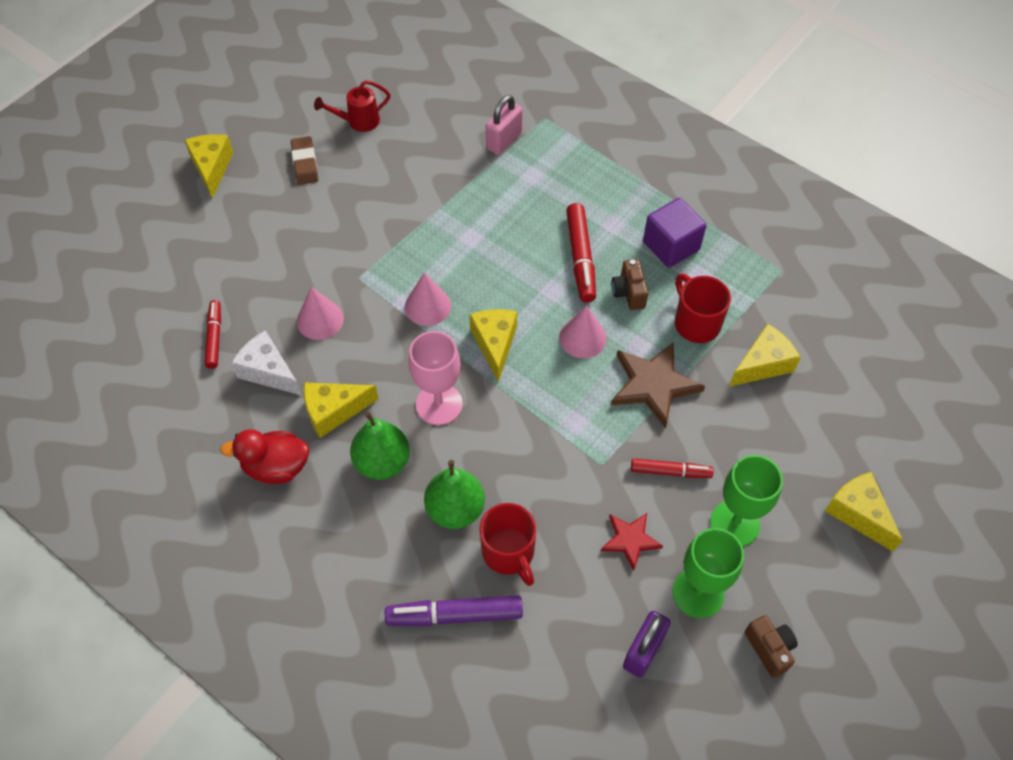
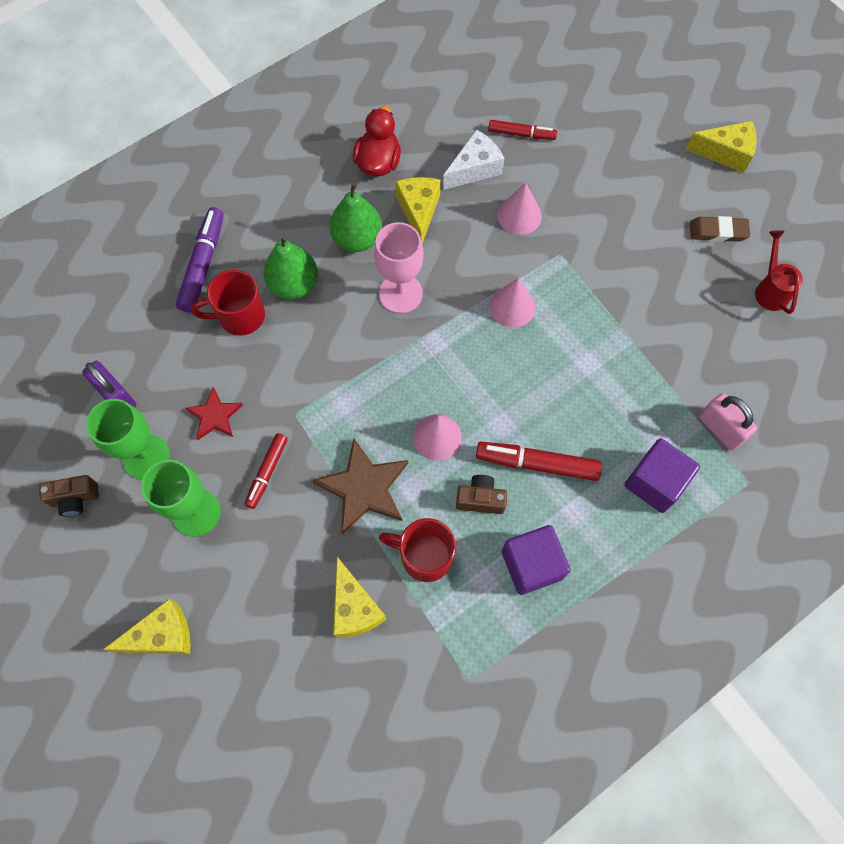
camera: 105 degrees right, 10 degrees up
(495, 344) = (452, 355): yellow cheese -> none
(567, 176) = (655, 482): none -> purple cube
(696, 323) = (424, 556): red mug -> red mug turned 150 degrees counterclockwise

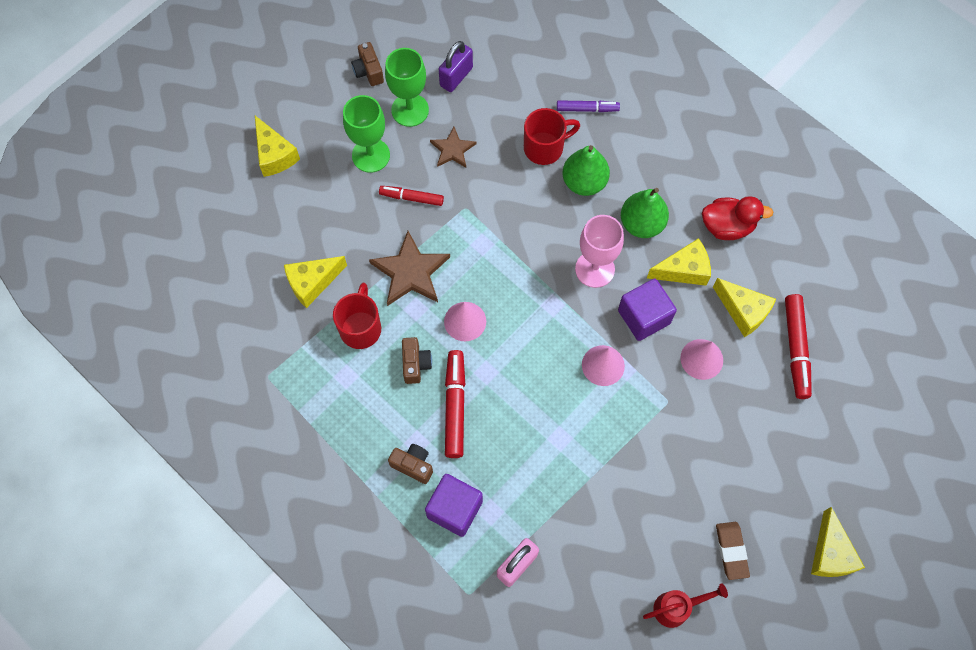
camera: 80 degrees right, 0 degrees up
(203, 264) = (587, 109): purple marker -> purple marker, size x0.64
(215, 416) = (452, 150): red star -> brown star
(240, 316) = (545, 147): red mug -> red mug turned 90 degrees clockwise
(474, 169) = (743, 311): white cheese -> yellow cheese
(521, 134) = (796, 349): red marker -> red marker, size x1.56
(531, 565) = (365, 413): purple cube -> purple cube (644, 317)
(600, 520) = (413, 465): none -> brown camera

